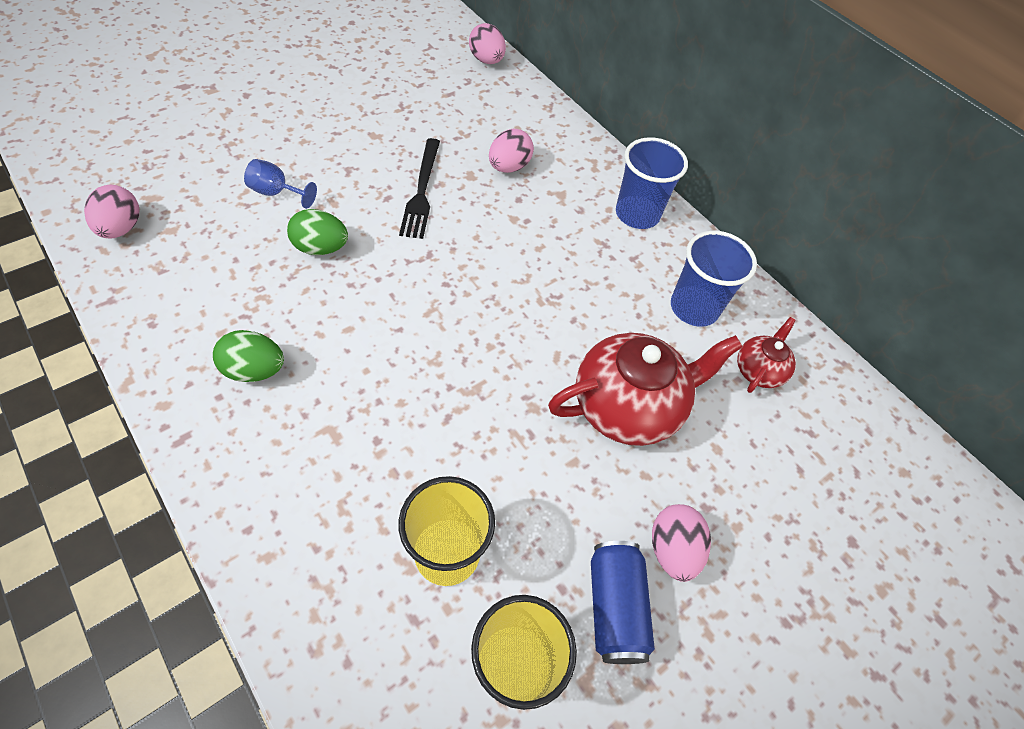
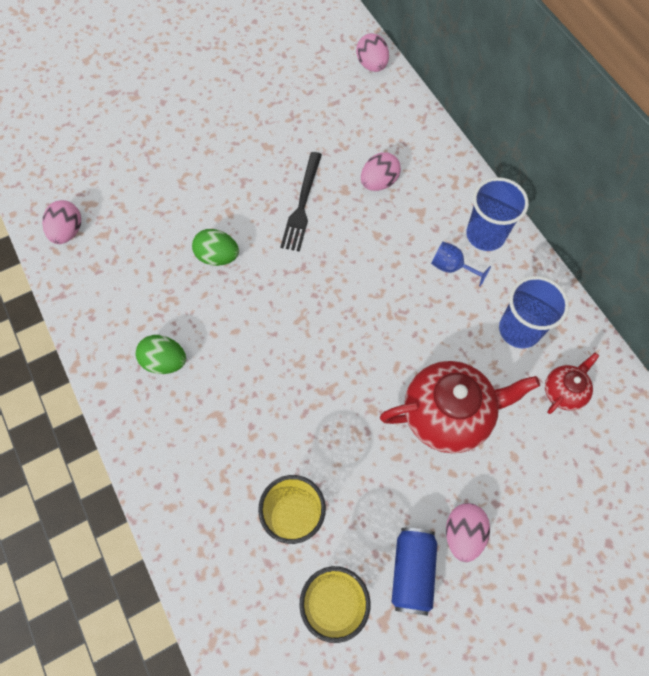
camera: 15 degrees right, 10 degrees up
(276, 193) = (185, 202): blue goblet -> blue goblet (451, 267)

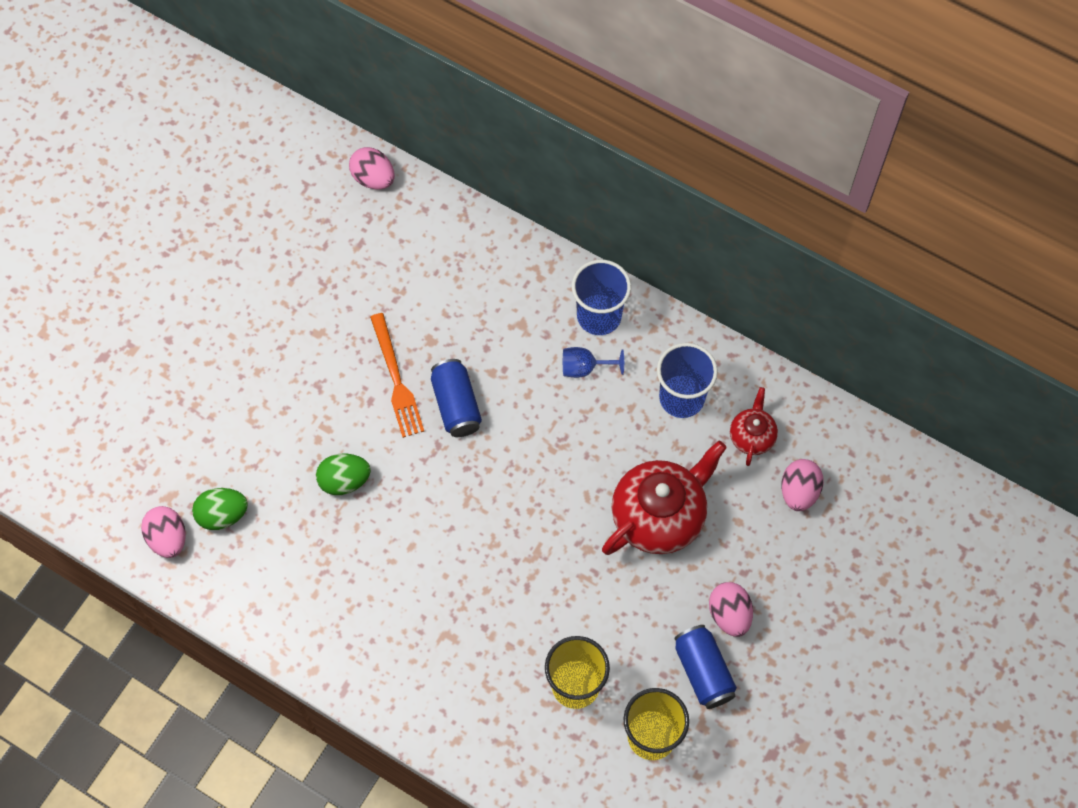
camera: 30 degrees left, 0 degrees up
(165, 361) = (361, 613): green egg -> green egg (222, 515)
(302, 204) = (396, 379): black fork -> orange fork
(335, 245) = (456, 405): none -> blue can
(379, 182) = (460, 313): pink egg -> pink egg (799, 491)

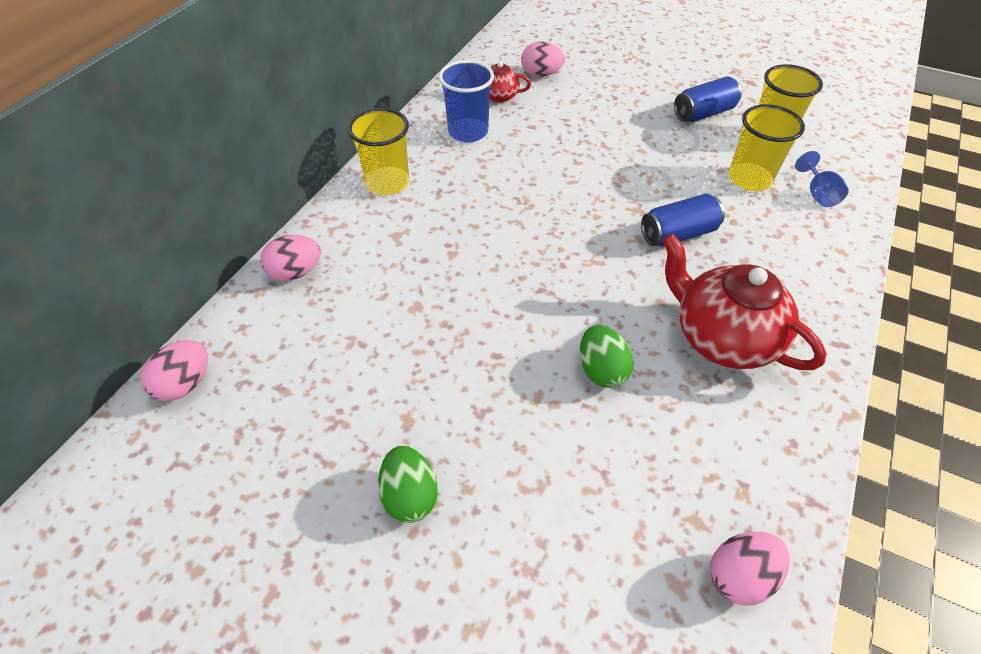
camera: 95 degrees left, 15 degrees down
(222, 515) = (683, 504): green egg -> green egg (410, 495)
(396, 379) = (466, 333): orange fork -> none
(456, 405) = (492, 278): blue can -> blue can (678, 234)
(584, 368) = (443, 189): blue goblet -> blue goblet (818, 194)
(599, 316) = (387, 183): blue cup -> yellow cup
(659, 516) = (579, 140): red teapot -> red teapot (722, 337)
(729, 614) = (652, 103): pink egg -> pink egg (296, 272)

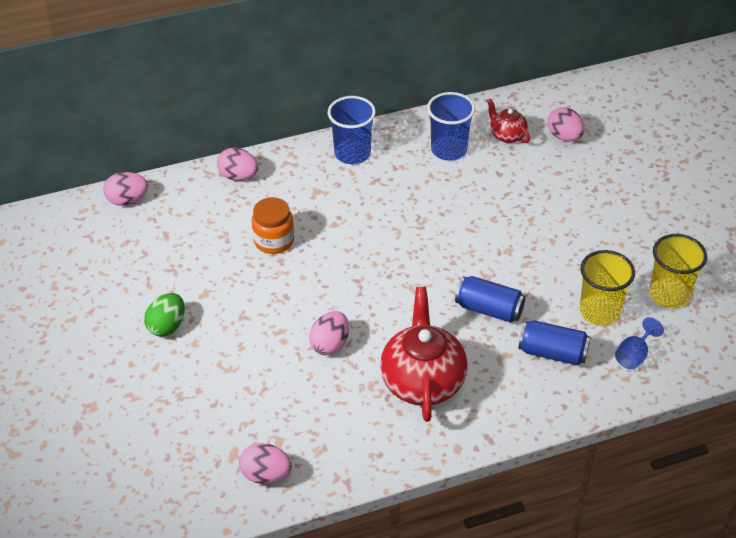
camera: 45 degrees right, 5 degrees down
(387, 183) = (352, 153): yellow cup -> blue cup
(413, 309) = (274, 241): none -> orange jar
(601, 370) = (330, 344): green egg -> pink egg
(703, 113) = (645, 245): blue can -> blue can (552, 353)

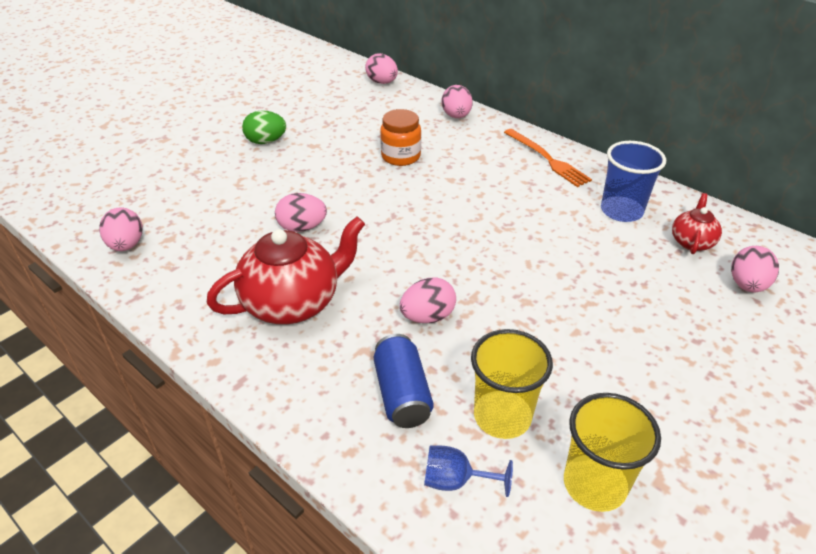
camera: 60 degrees right, 5 degrees down
(352, 153) = (547, 159): blue cup -> orange fork
(489, 309) = (427, 316): blue can -> pink egg

